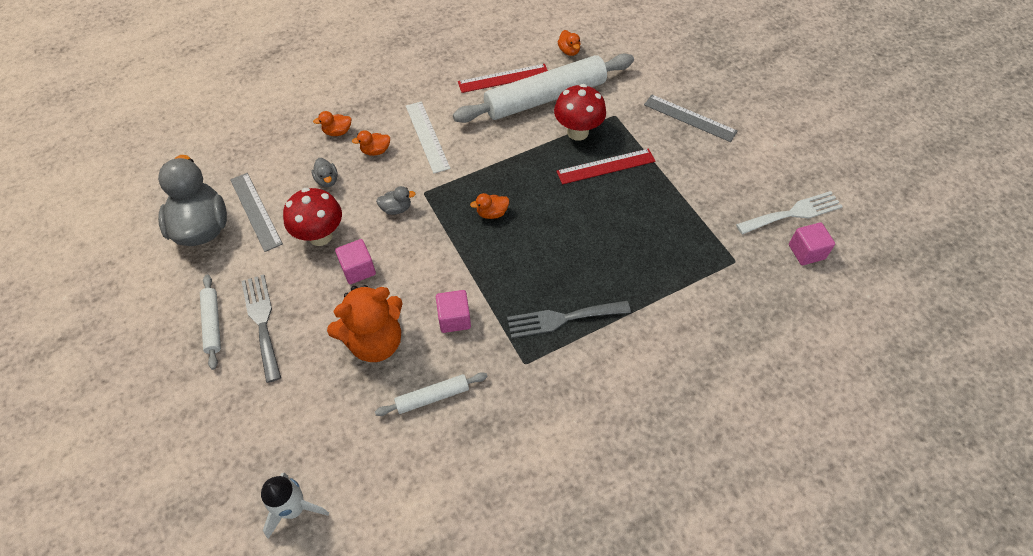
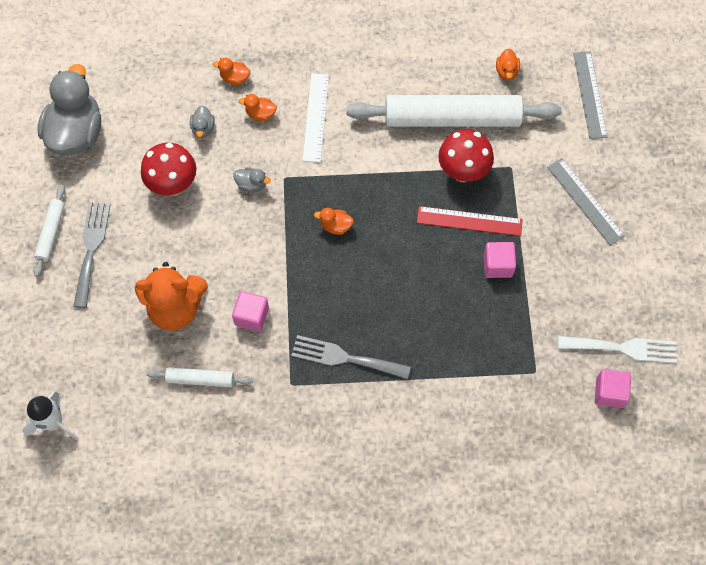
camera: 25 degrees right, 10 degrees up
(255, 211) = (128, 135): grey ruler -> grey ruler (589, 94)
(358, 269) = (191, 233): pink cube -> pink cube (497, 265)
(503, 78) = (422, 79): red ruler -> none

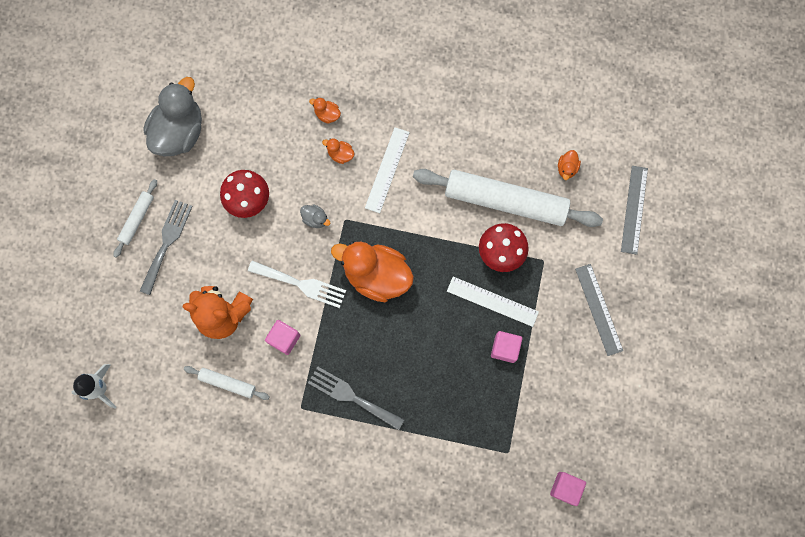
camera: 15 degrees right, 10 degrees up
(203, 128) = (288, 156): grey duck -> none
(335, 226) = (376, 276): orange duck -> orange duck, size x2.41
(469, 221) = (492, 301): red ruler -> white ruler
(623, 348) = (589, 452): white fork -> white fork (301, 284)

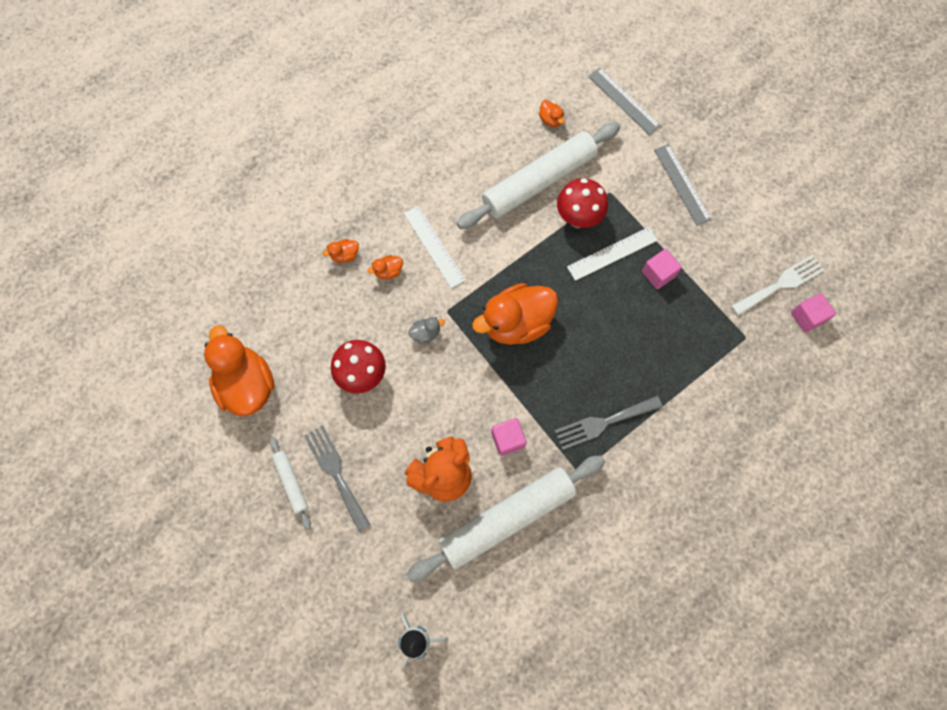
camera: 50 degrees left, 5 degrees down
(179, 132) = (247, 385): grey duck -> orange duck
(227, 383) = (507, 518): white rolling pin -> white rolling pin, size x2.21
(301, 284) = (472, 388): white fork -> white fork (780, 284)
(598, 309) = (682, 184): grey ruler -> grey ruler turned 45 degrees clockwise

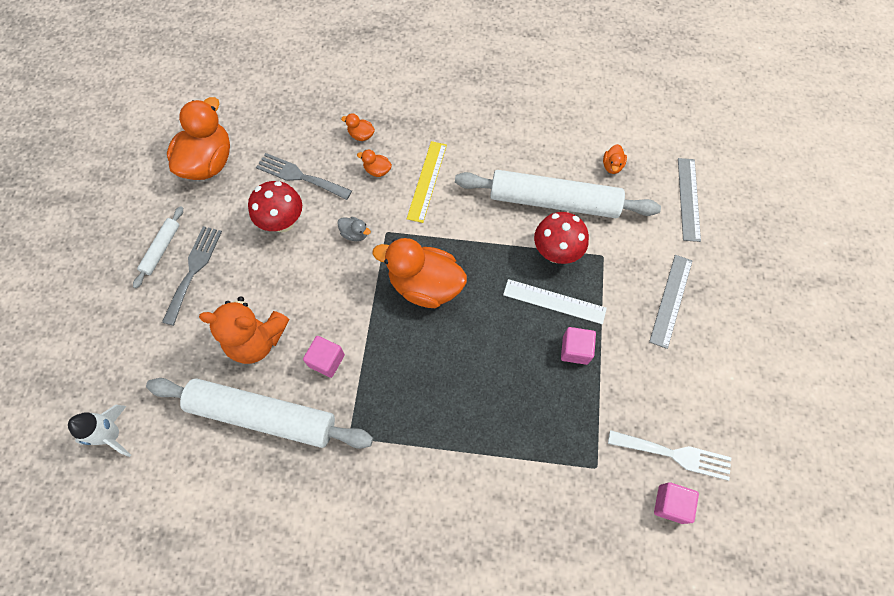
camera: 45 degrees right, 5 degrees down
(434, 246) = (427, 181): white ruler -> yellow ruler
(603, 423) = (408, 419): grey fork -> grey fork (300, 176)

